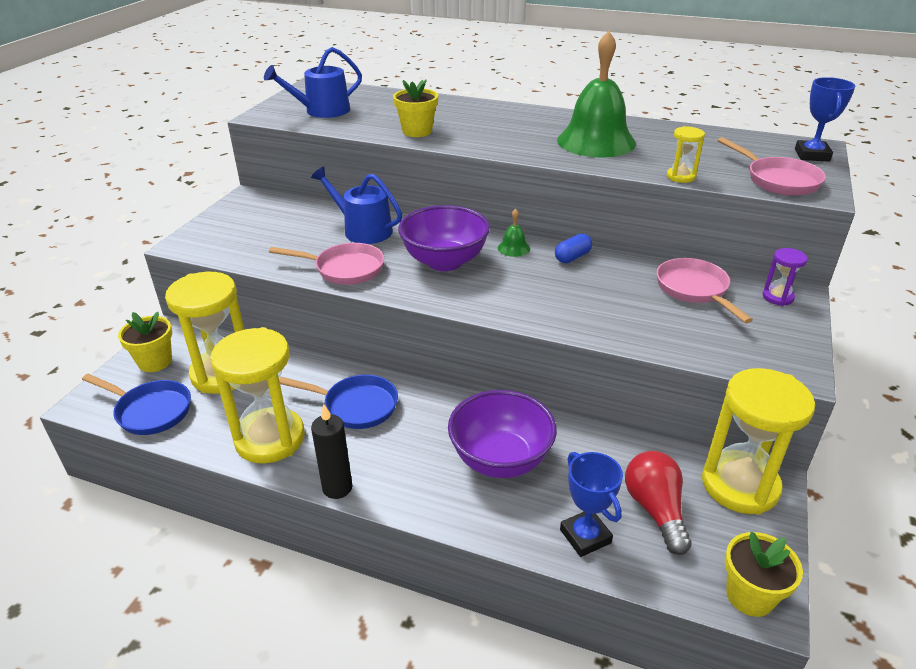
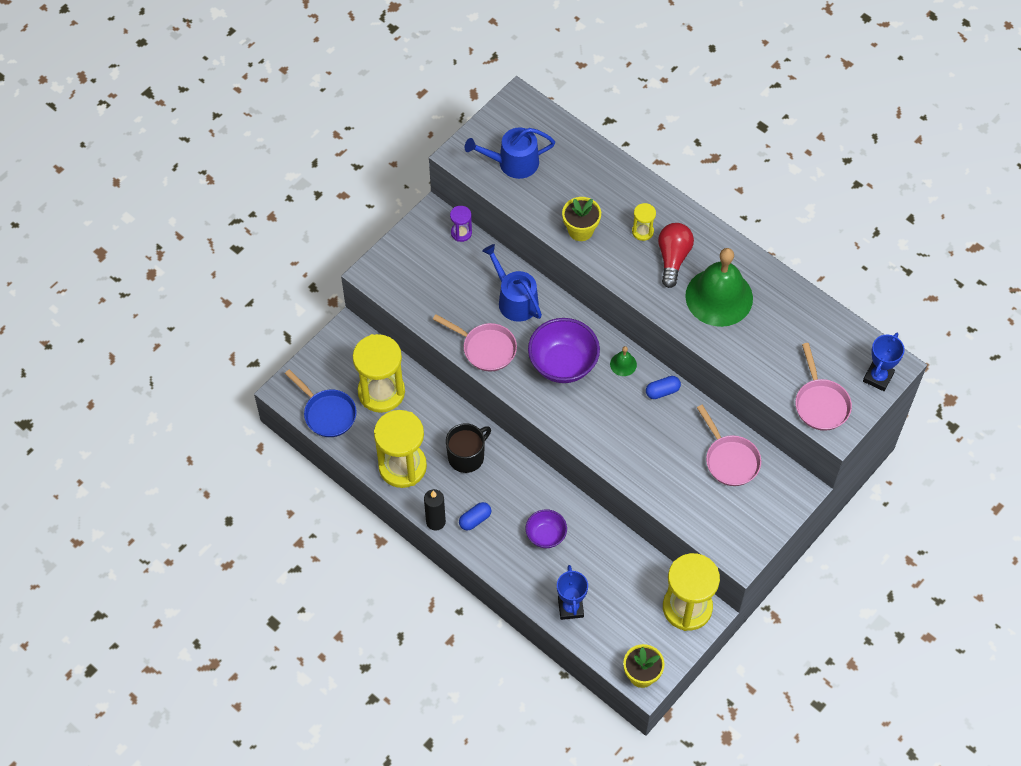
camera: 20 degrees right, 25 degrees up
(155, 362) = (335, 362): yellow flower pot -> none
(356, 406) = (467, 456): blue pan -> black mug
(394, 469) = (475, 519): none -> blue capsule
(500, 459) = (546, 535): purple bowl -> purple bowl, size x0.58
(655, 510) = (623, 605): red light bulb -> red light bulb (673, 258)
(681, 177) = (750, 374): yellow hourglass -> yellow hourglass (642, 231)
(694, 290) = (730, 459): pink pan -> pink pan turned 150 degrees clockwise
(777, 297) = (784, 488): purple hourglass -> purple hourglass (461, 233)

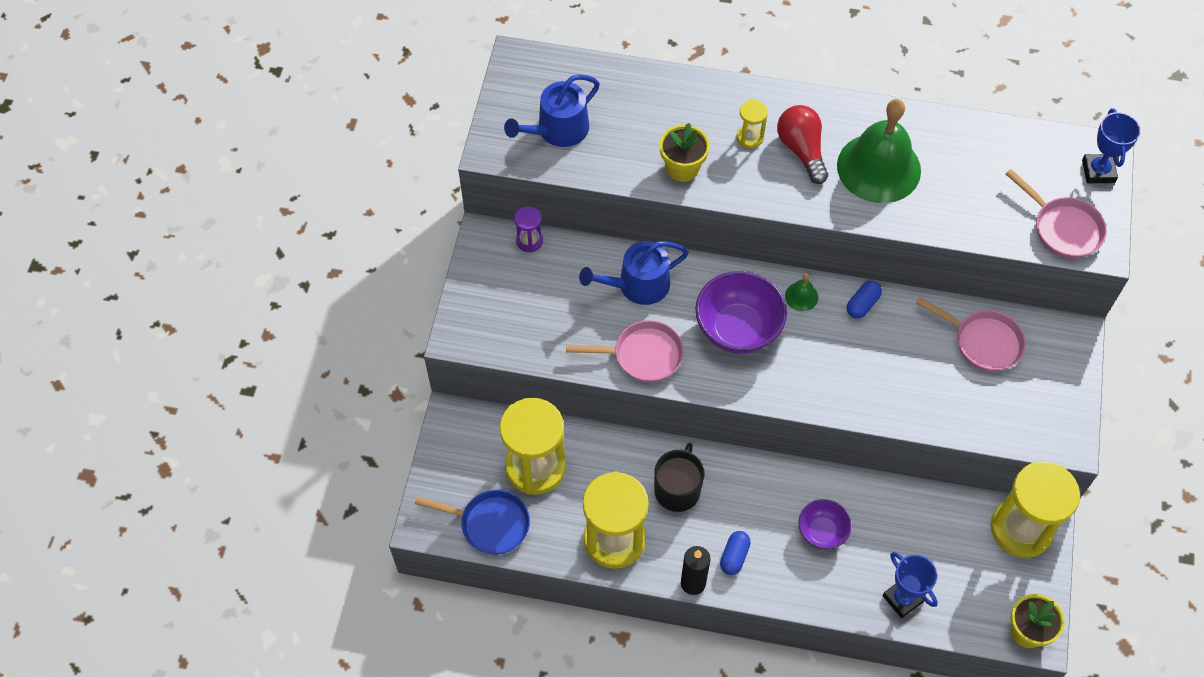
camera: 30 degrees left, 0 degrees up
(514, 299) = (637, 285): blue watering can -> blue watering can turned 45 degrees counterclockwise

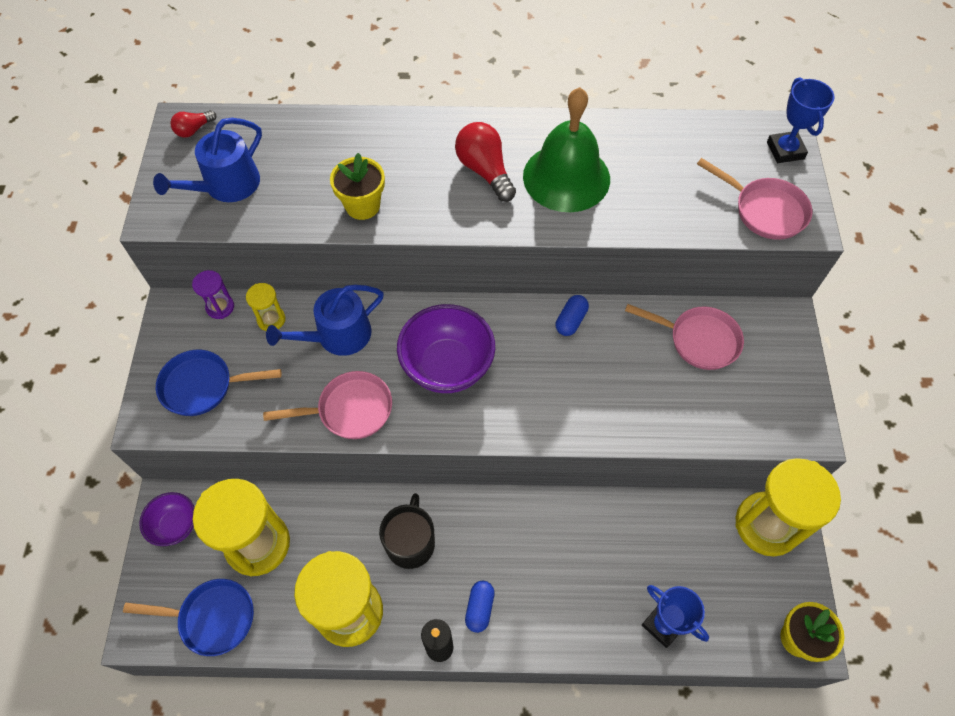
camera: 10 degrees left, 0 degrees up
(510, 313) = (203, 386): none -> blue pan
(530, 69) = (194, 130): none -> red light bulb
(749, 137) = (429, 166): yellow hourglass -> yellow hourglass (271, 319)
(801, 296) = (508, 322): green bell -> none
(821, 532) = (567, 564): purple bowl -> purple bowl (175, 525)

